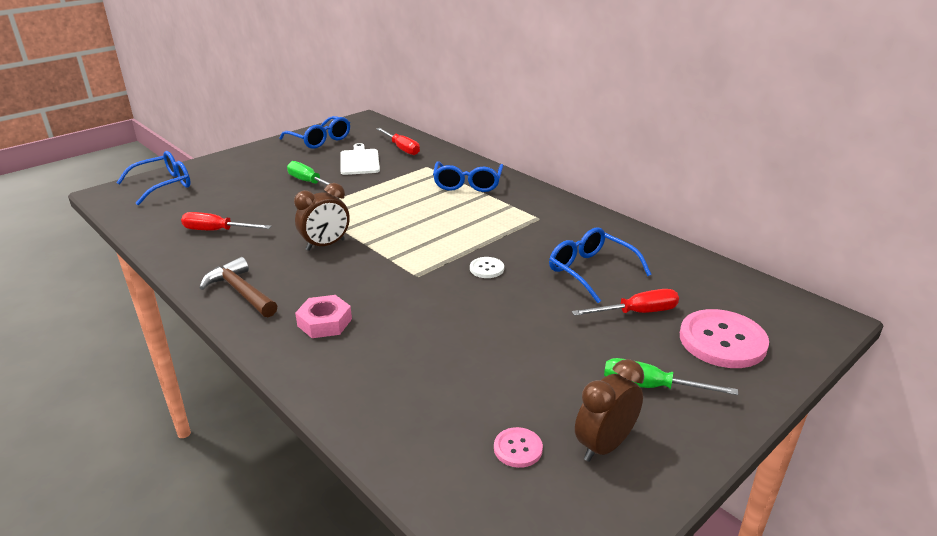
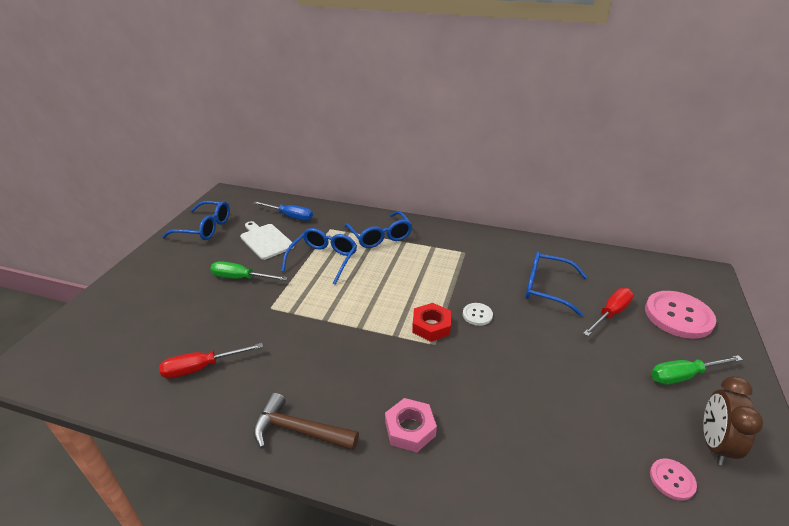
camera: 30 degrees left, 5 degrees up
(163, 185) = (83, 333): blue glasses -> blue glasses (323, 260)
(325, 245) = (325, 342): brown clock -> none
(401, 148) = (290, 216): red screwdriver -> blue screwdriver
(431, 263) = (431, 326): none -> red nut

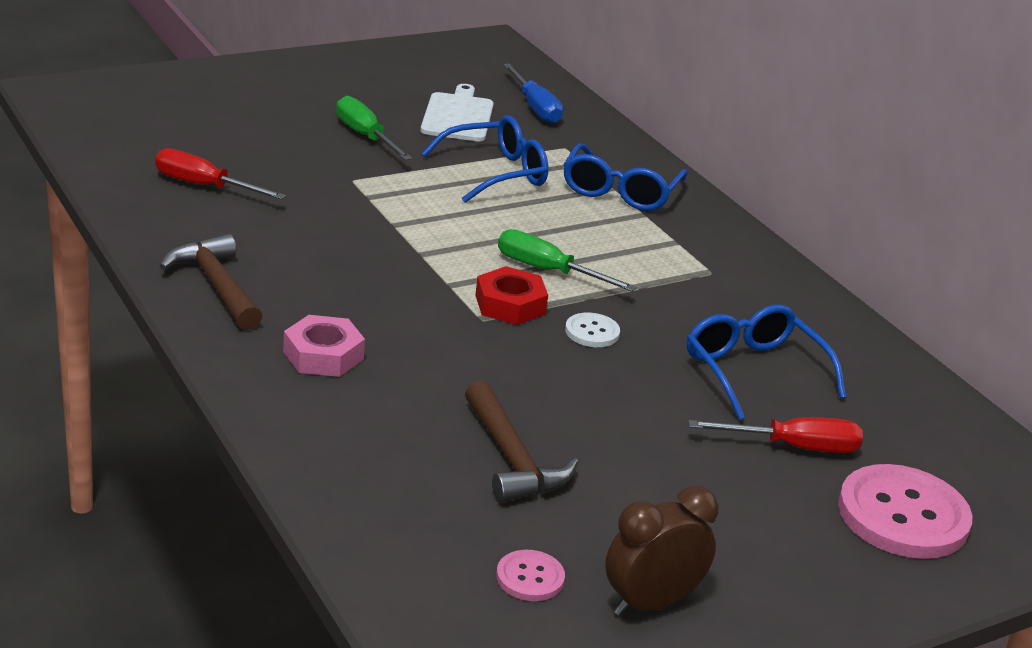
camera: 40 degrees right, 5 degrees down
(204, 228) = (405, 65): blue glasses -> none
(561, 414) = (512, 459): none -> brown hammer
(683, 376) = (757, 549): green screwdriver -> green screwdriver (548, 271)

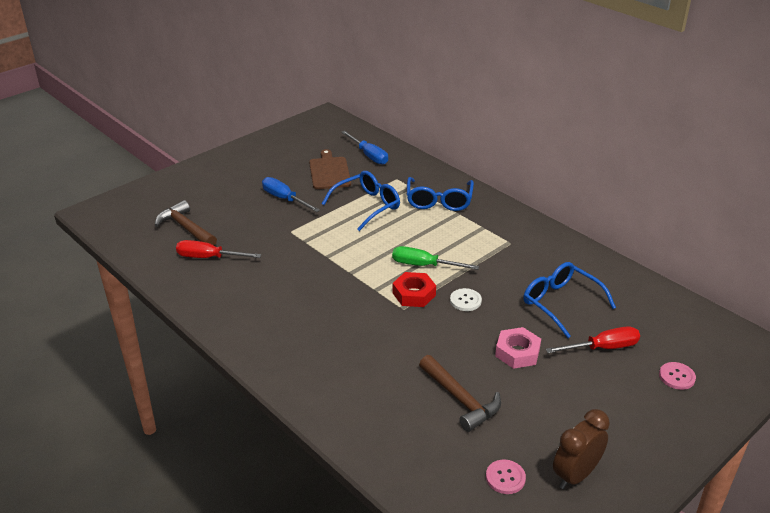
camera: 10 degrees left, 5 degrees up
(216, 285) = (246, 326): brown hammer -> brown hammer (186, 228)
(323, 355) = (327, 358): pink nut -> pink nut (517, 352)
(365, 136) = (284, 199): green screwdriver -> blue screwdriver
(458, 116) = (329, 172): white cutting board -> brown cutting board
(903, 515) = (677, 377): pink button -> pink button, size x0.48

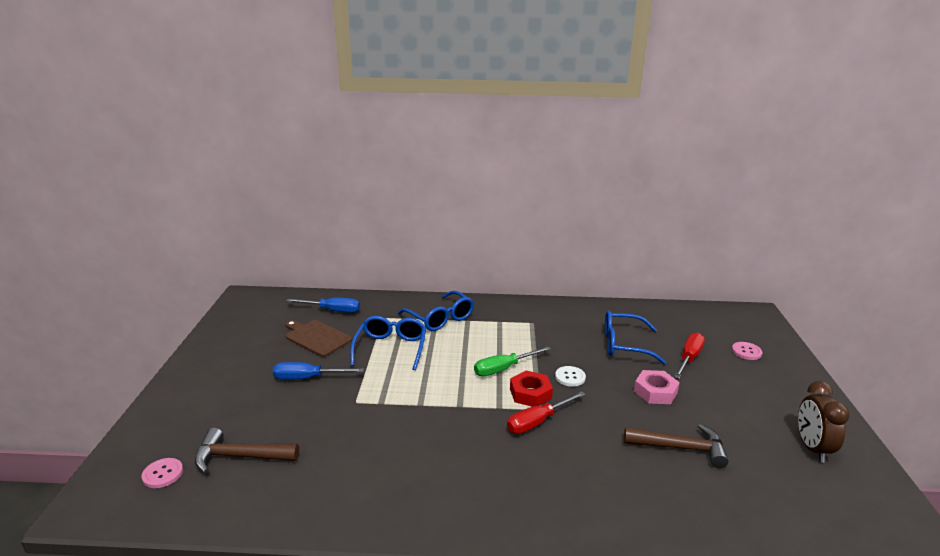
camera: 45 degrees left, 10 degrees down
(209, 258) = (309, 469): red screwdriver -> red screwdriver (538, 422)
(505, 478) = (790, 482): pink button -> pink button (163, 474)

